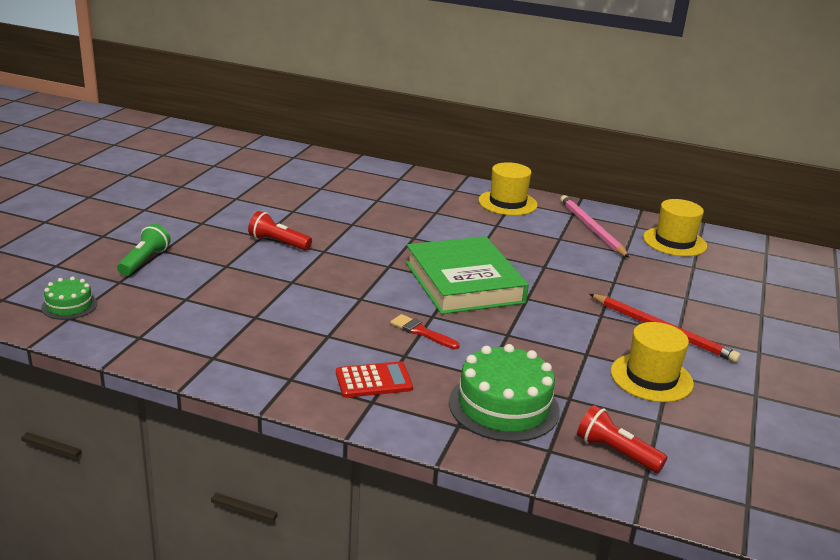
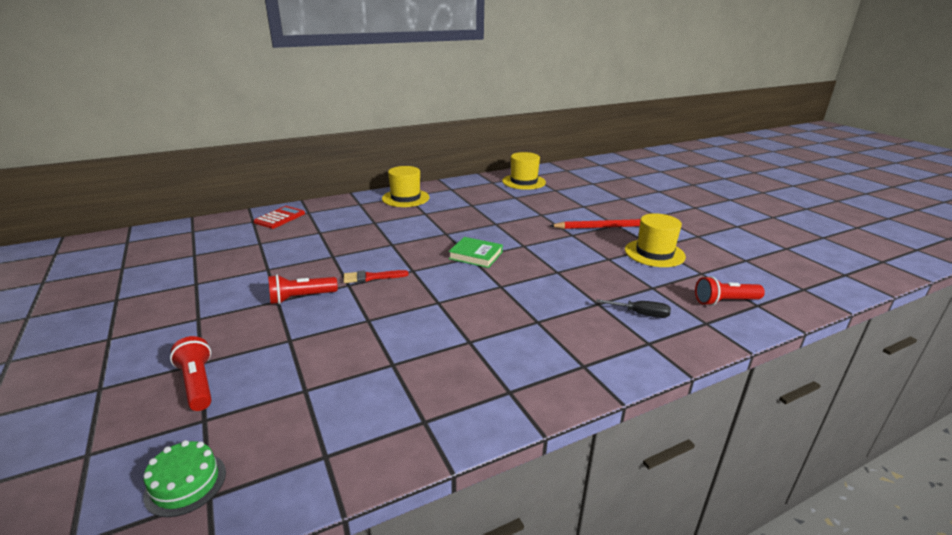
camera: 45 degrees left, 0 degrees up
(144, 261) = (198, 383): green flashlight -> red flashlight
(373, 381) = (556, 351): red calculator -> red calculator (280, 218)
(421, 332) = (515, 300): red brush -> red brush (371, 277)
(464, 282) = (475, 255): green book -> green book, size x0.49
(504, 406) = (641, 314): green cake -> black screwdriver
(591, 228) = (475, 192): pink pencil -> none

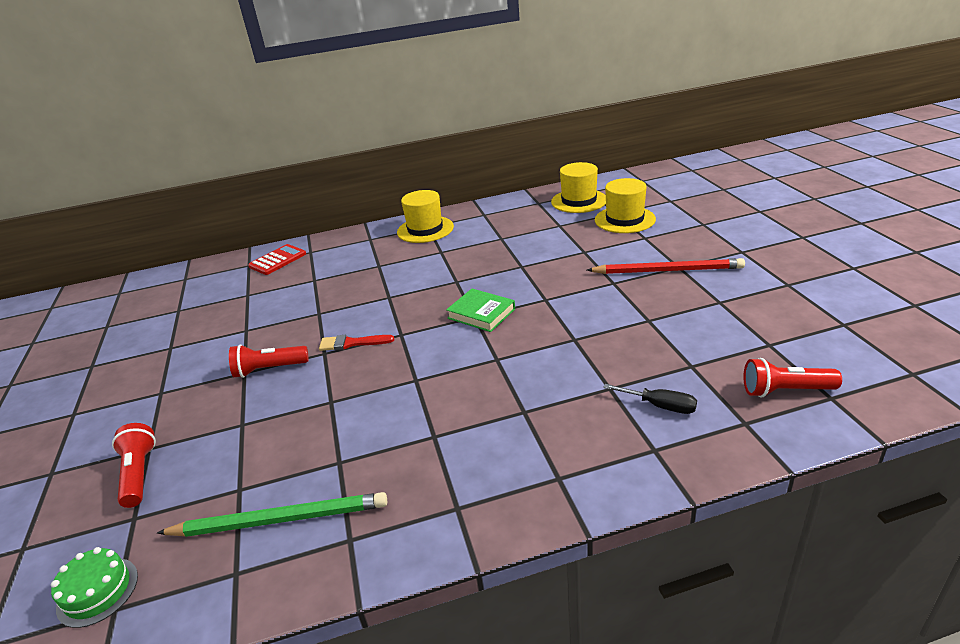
camera: 15 degrees right, 5 degrees up
(353, 411) = (280, 519): none -> green pencil
(654, 253) = (714, 312): yellow hat -> yellow hat (624, 219)

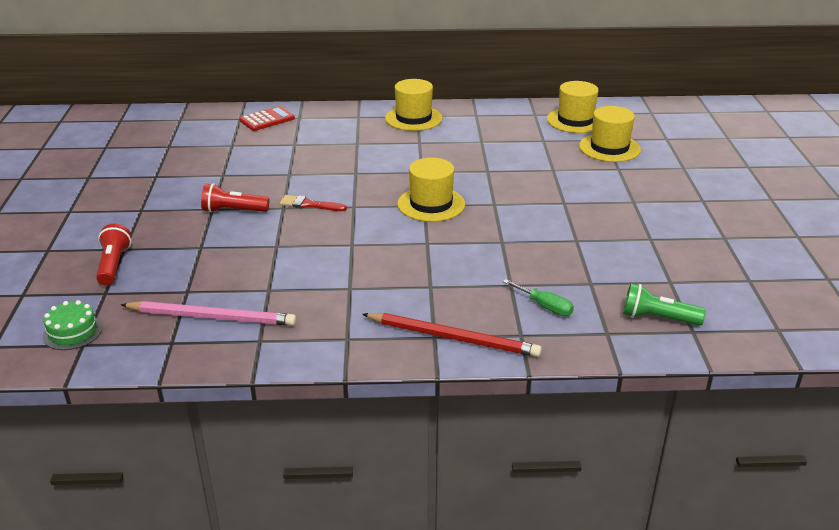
camera: 10 degrees right, 0 degrees up
(280, 519) = (212, 317): green pencil -> pink pencil
(481, 314) = (431, 204): green book -> yellow hat
(660, 406) = (545, 306): black screwdriver -> green screwdriver
(667, 270) = (620, 202): red pencil -> red pencil (453, 338)
(785, 390) = (657, 318): red flashlight -> green flashlight

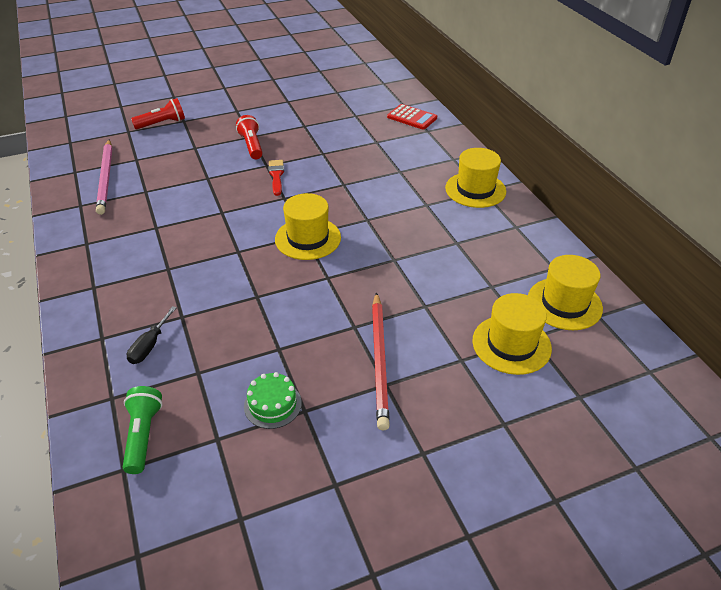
camera: 70 degrees right, 10 degrees up
(72, 332) = (82, 135): green cake -> green cake (272, 404)
(453, 338) = (93, 298): red pencil -> red pencil (380, 360)
(545, 306) = (149, 346): green screwdriver -> black screwdriver

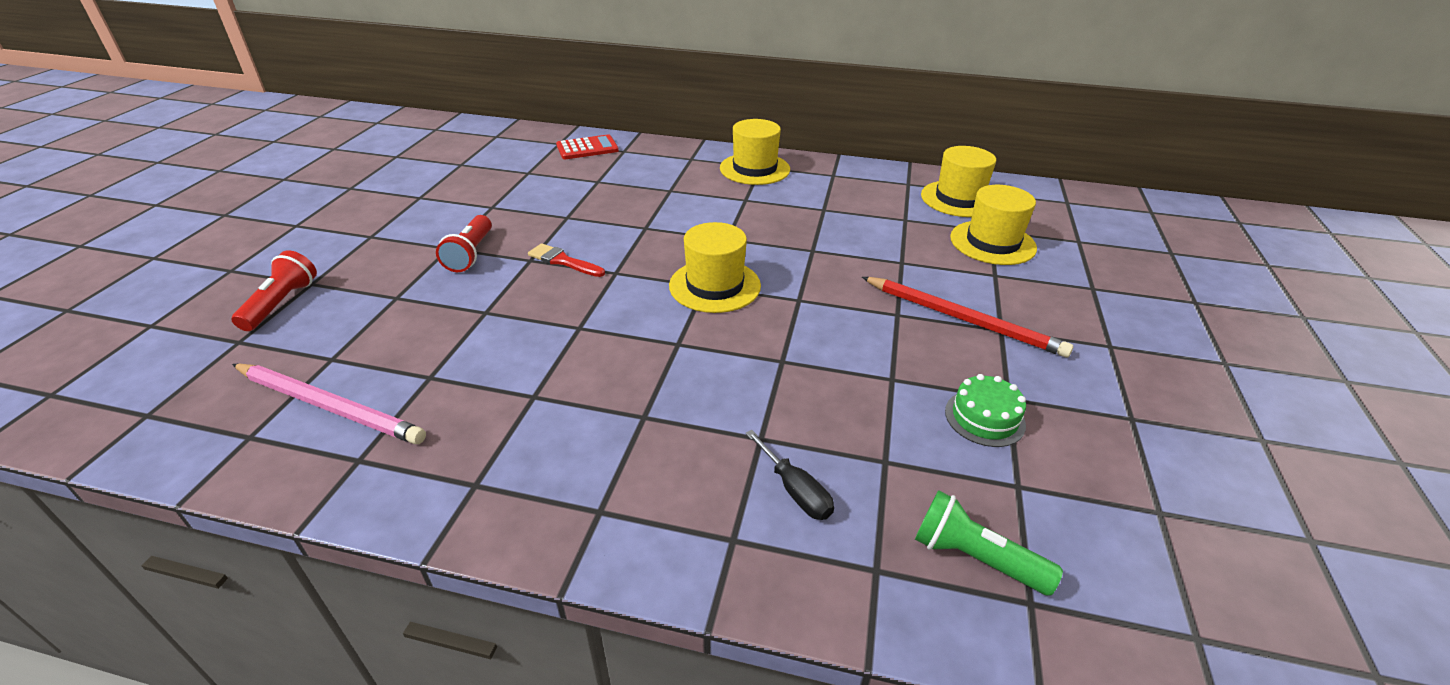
camera: 55 degrees left, 5 degrees down
(251, 145) = (470, 254): red flashlight -> red flashlight turned 105 degrees counterclockwise

